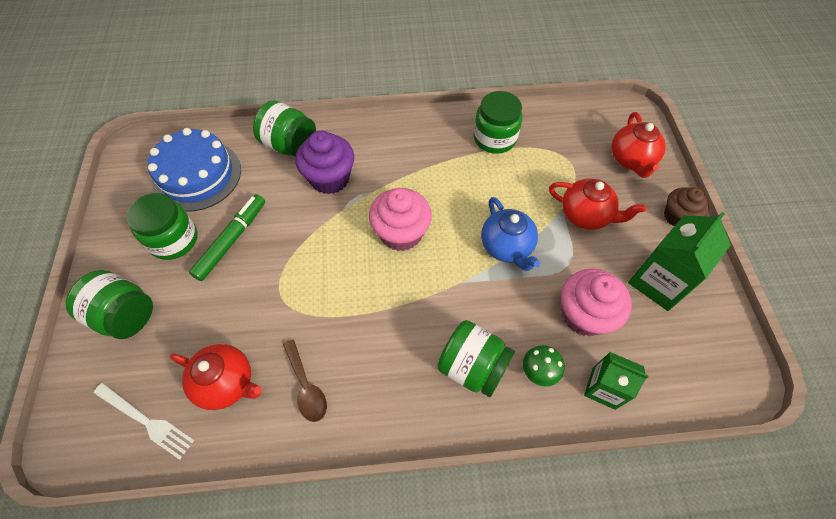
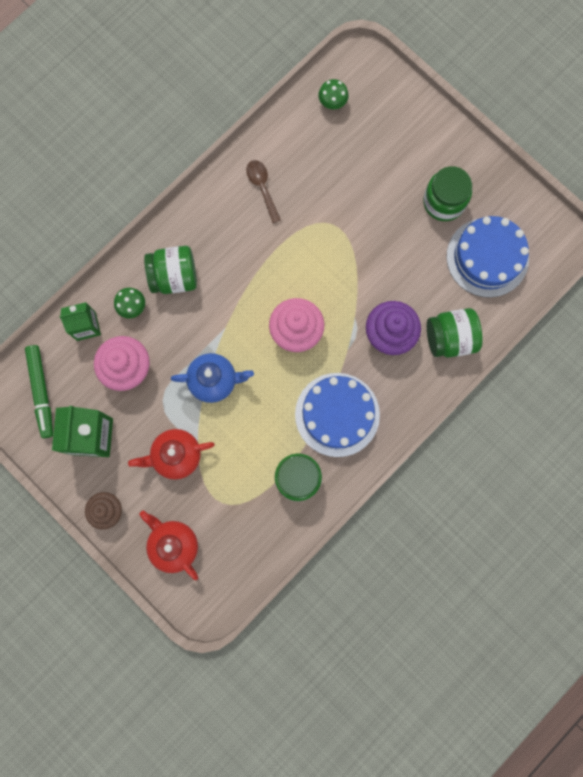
camera: 140 degrees right, 20 degrees up
(125, 315) = (414, 137): green jar -> none
(146, 421) = (332, 102): white fork -> green mushroom
(227, 383) = (309, 153): red teapot -> none
(232, 240) = (405, 233): green marker -> green marker (41, 392)
(306, 387) = (262, 188): brown spoon -> brown spoon turned 45 degrees clockwise
(425, 156) = (337, 414): none -> blue cake
(507, 247) = (214, 380): blue teapot -> blue teapot turned 150 degrees clockwise

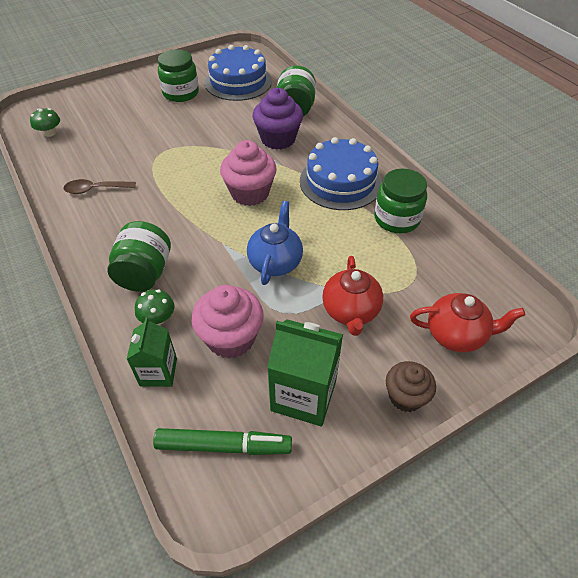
camera: 75 degrees left, 30 degrees down
(173, 544) = (456, 335): red teapot -> red teapot turned 150 degrees counterclockwise

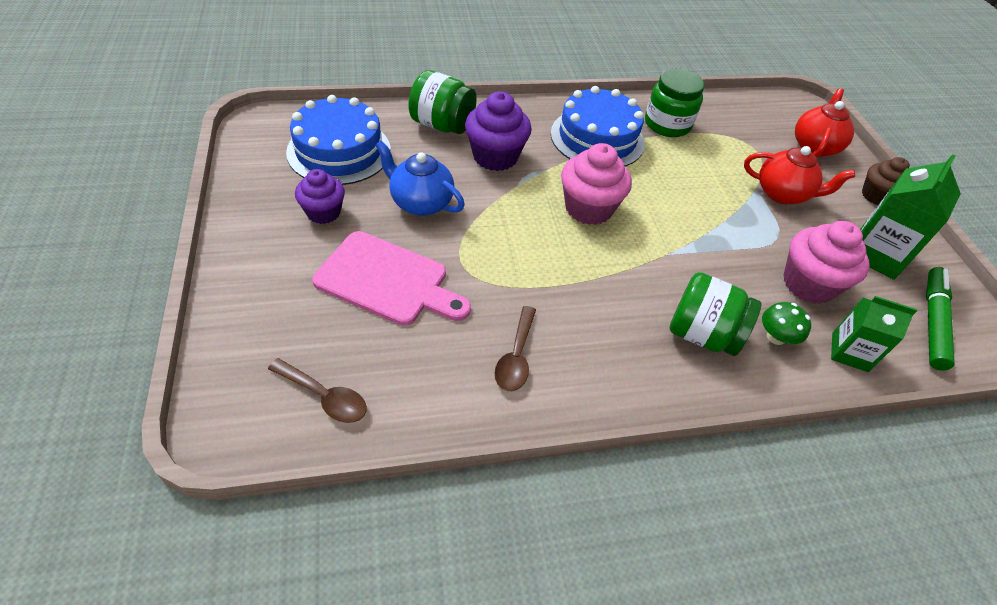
camera: 75 degrees left, 0 degrees up
(50, 133) = (325, 396): green mushroom -> brown spoon
(137, 129) = (387, 280): none -> pink cutting board
(181, 93) = (323, 212): green jar -> purple cupcake
(275, 262) = (708, 222): blue teapot -> blue teapot (420, 202)

